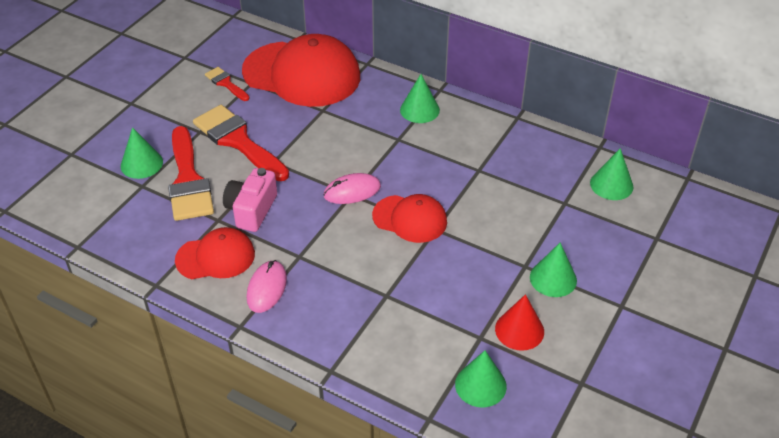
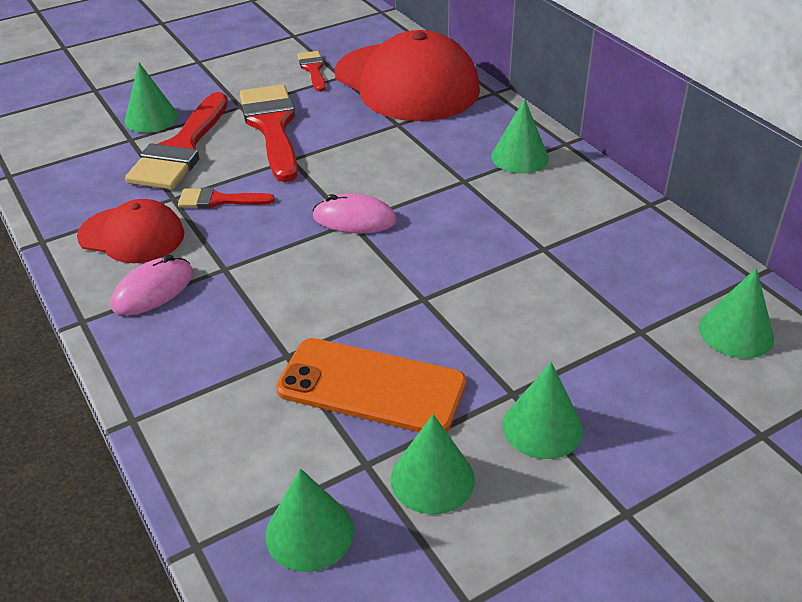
camera: 30 degrees right, 5 degrees down
(251, 210) = (219, 200): pink camera -> red brush
(410, 219) = (399, 275): red cap -> none
(449, 294) = (371, 387): none -> orange phone
(519, 330) = (432, 479): red cone -> green cone

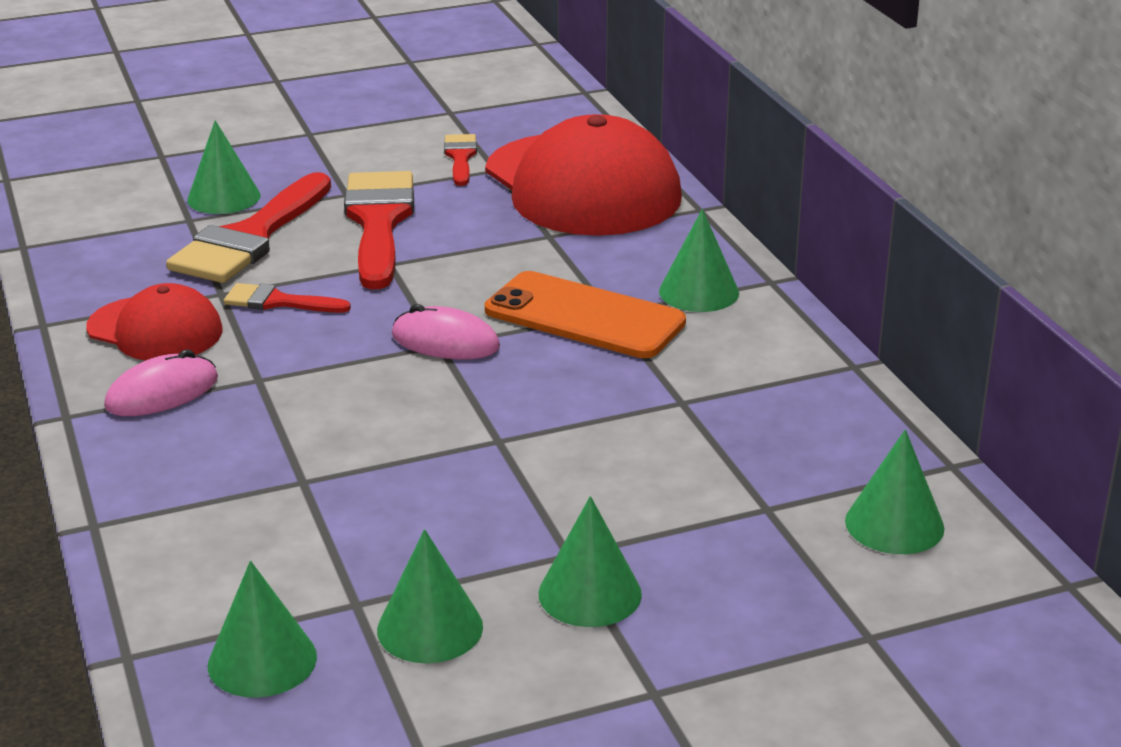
camera: 10 degrees right, 10 degrees down
(371, 387) = (393, 526): orange phone -> orange phone (584, 317)

